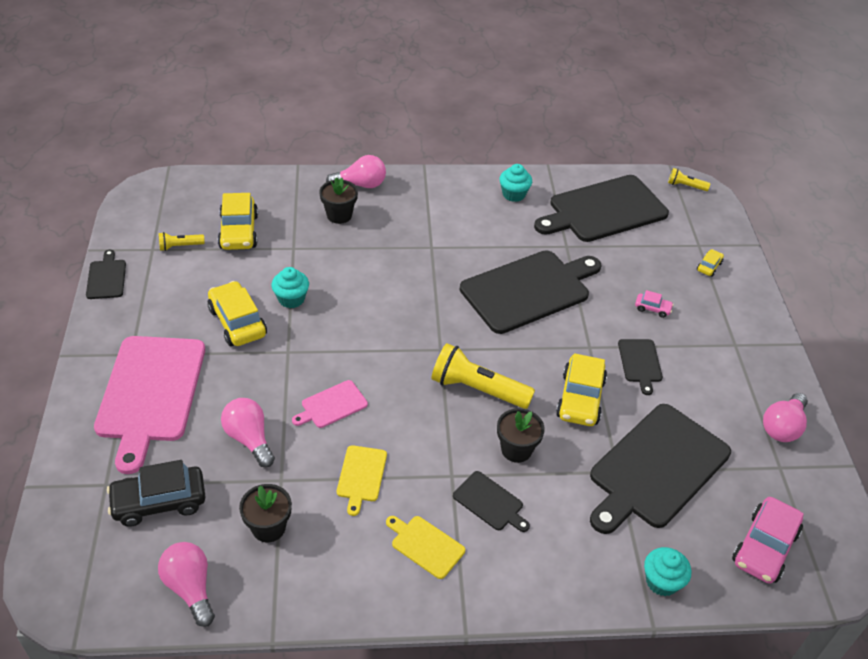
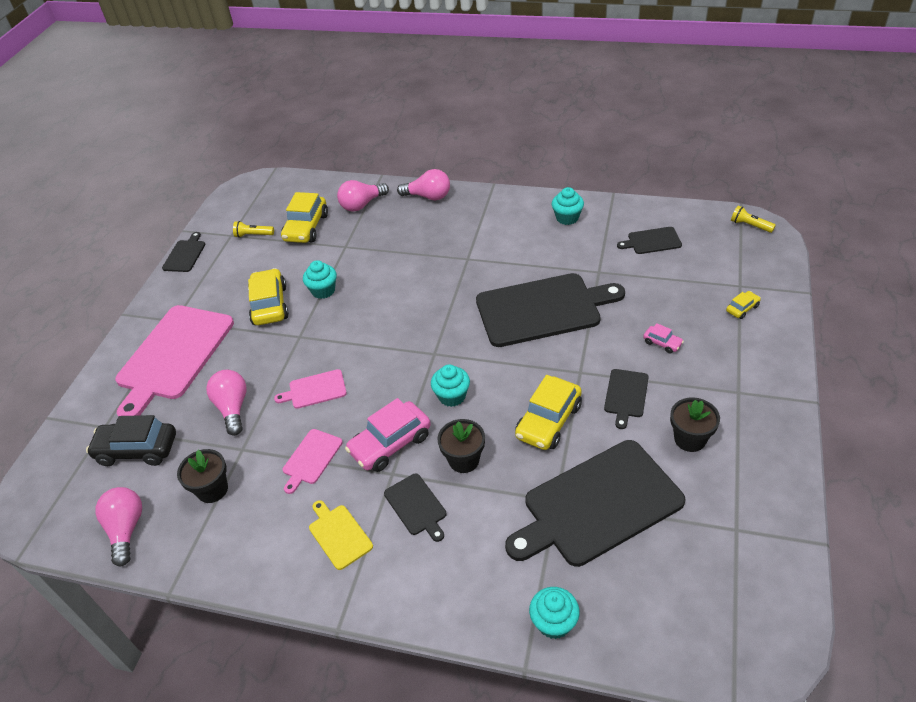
camera: 25 degrees right, 0 degrees up
(339, 215) = (397, 222): black flower pot -> black flower pot (690, 439)
(361, 476) = (311, 458): yellow cutting board -> pink cutting board
(477, 389) = (452, 396): yellow flashlight -> turquoise cupcake
(604, 210) = (652, 241): black cutting board -> black cutting board, size x0.45
(764, 547) = (682, 612): pink car -> pink car (390, 444)
(782, 427) = (757, 487): pink light bulb -> pink light bulb (362, 205)

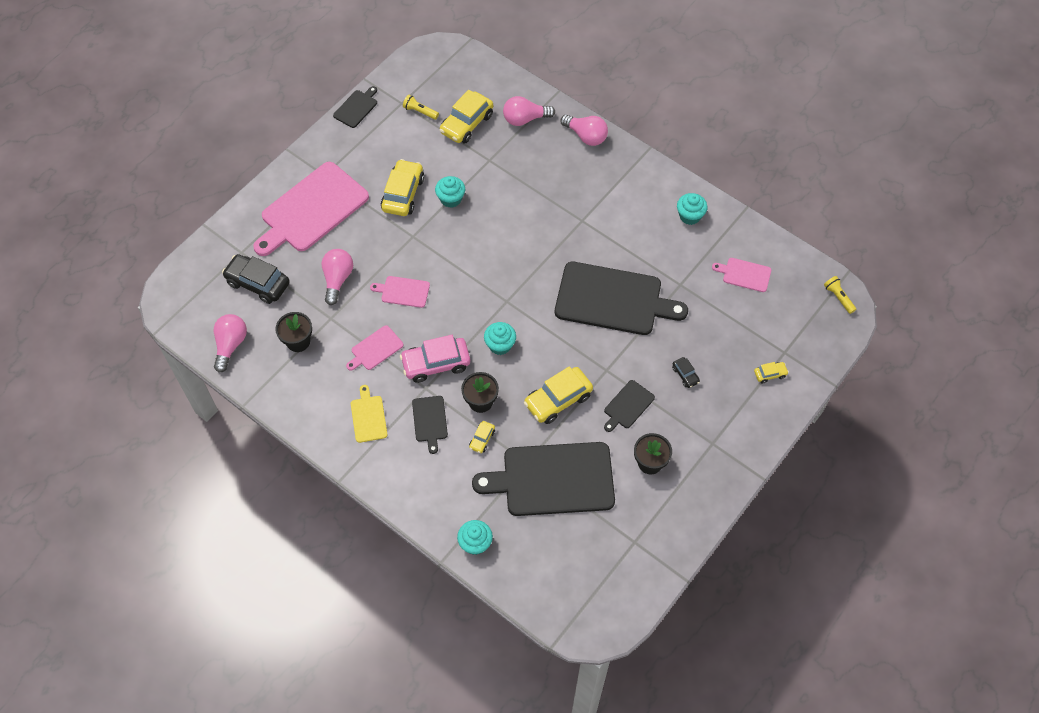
camera: 20 degrees right, 15 degrees up
(489, 498) = (482, 439): none -> yellow car
(652, 241) = (744, 274): black cutting board -> pink cutting board
(662, 343) = (685, 375): pink car -> black car

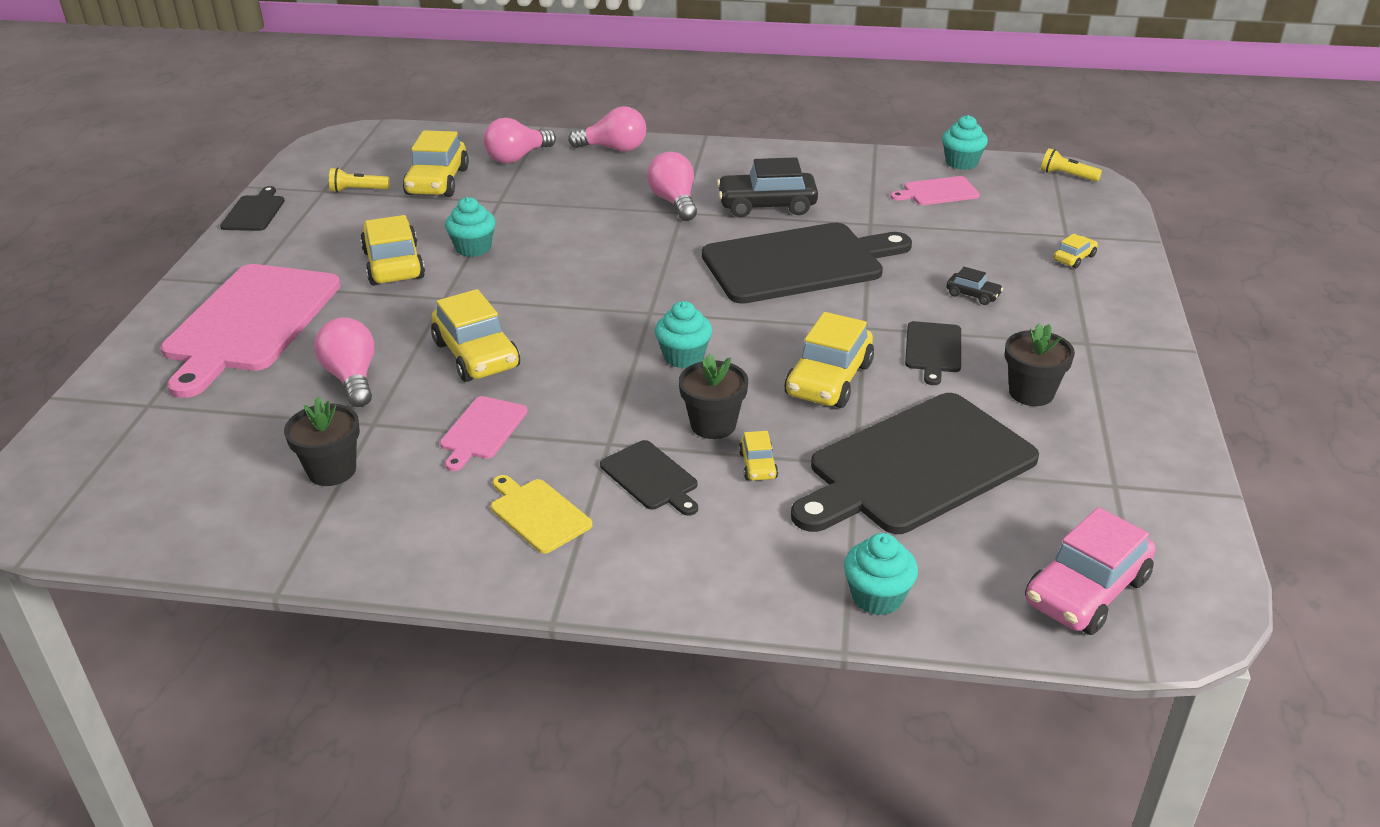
camera: 30 degrees left, 25 degrees down
(230, 345) = (198, 521): pink light bulb -> pink light bulb (674, 202)
(258, 283) = (204, 429): black car -> black car (767, 206)
(403, 291) = (476, 355): pink cutting board -> yellow car
(436, 364) = (600, 411): pink car -> pink car (1086, 591)
(690, 216) = (816, 169): turquoise cupcake -> turquoise cupcake (961, 163)

